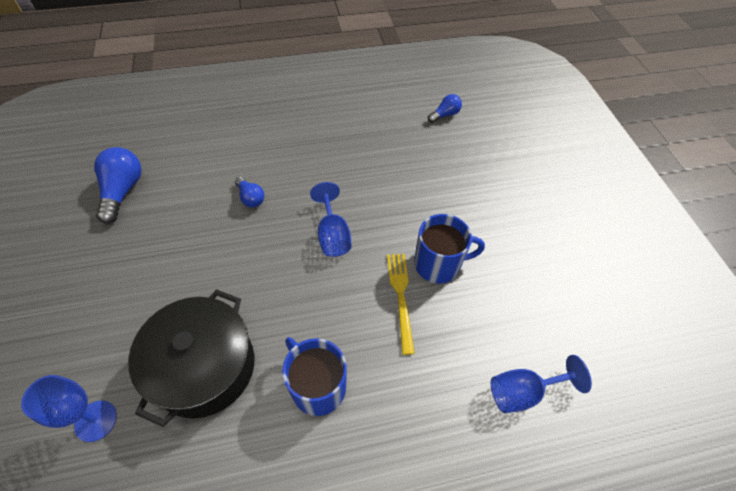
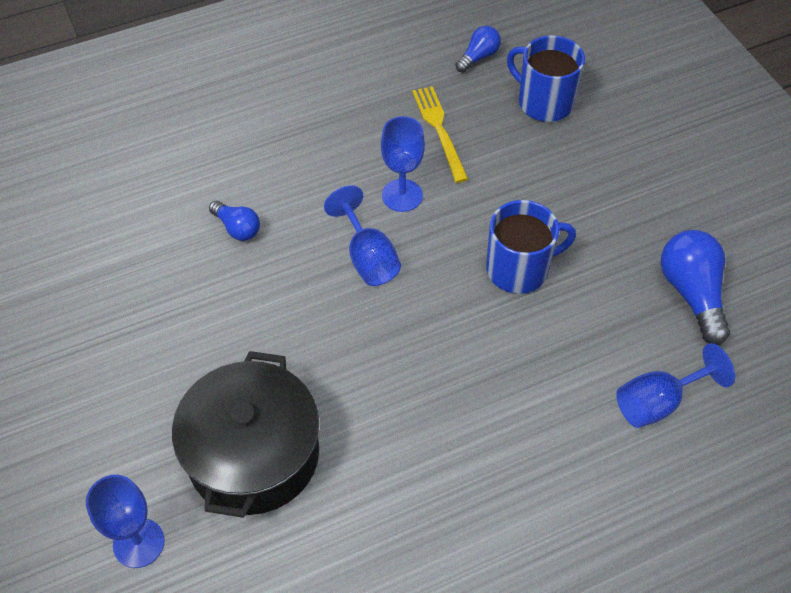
camera: 10 degrees left, 0 degrees up
(123, 191) = (50, 253): blue light bulb -> blue light bulb (691, 293)
(317, 386) = (405, 447): blue mug -> blue mug (544, 102)
(368, 196) = (402, 195): none -> blue goblet
(401, 297) = (481, 320): yellow fork -> yellow fork (439, 130)

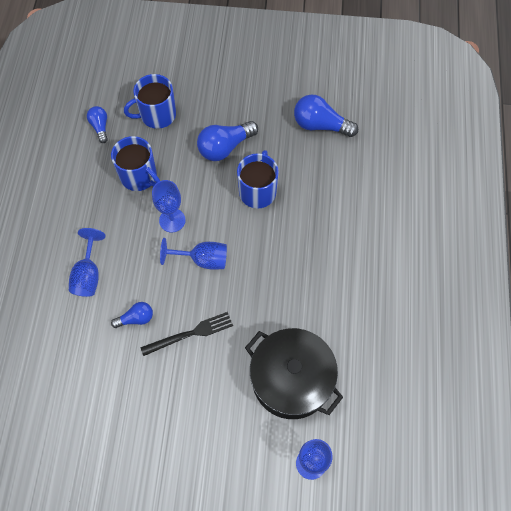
camera: 60 degrees left, 10 degrees up
(251, 297) = (190, 334): none -> black fork
(439, 130) = (139, 176): yellow fork -> blue mug
(557, 197) = (225, 147): none -> blue light bulb
(657, 402) = (369, 177): blue goblet -> blue goblet (88, 275)

